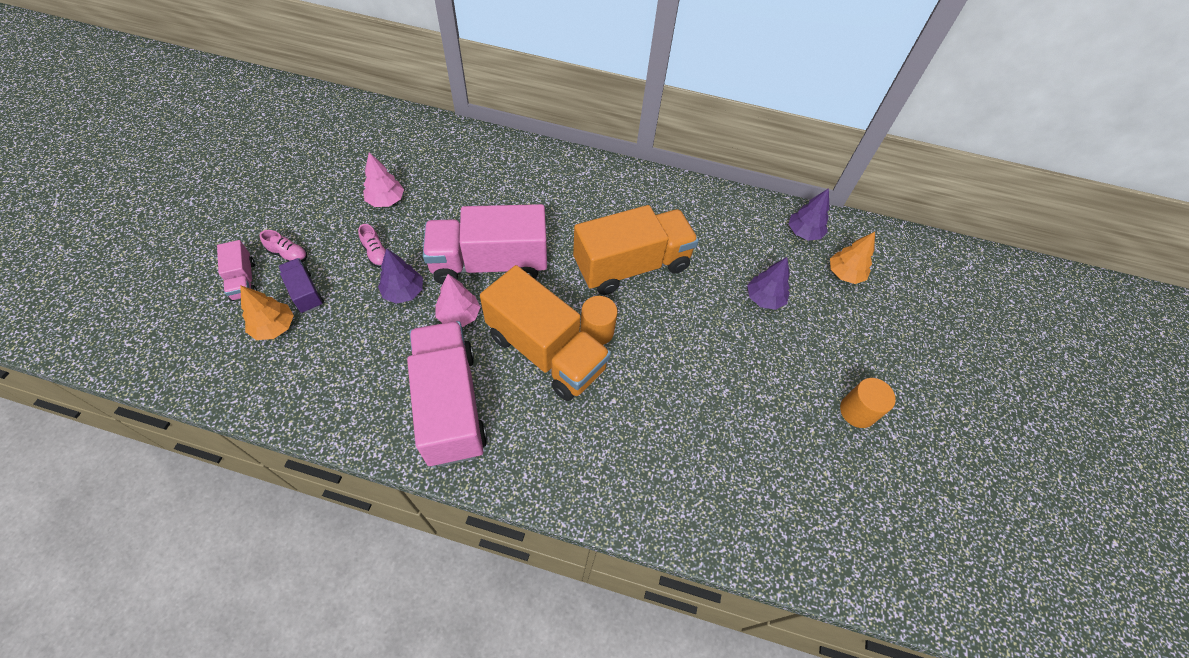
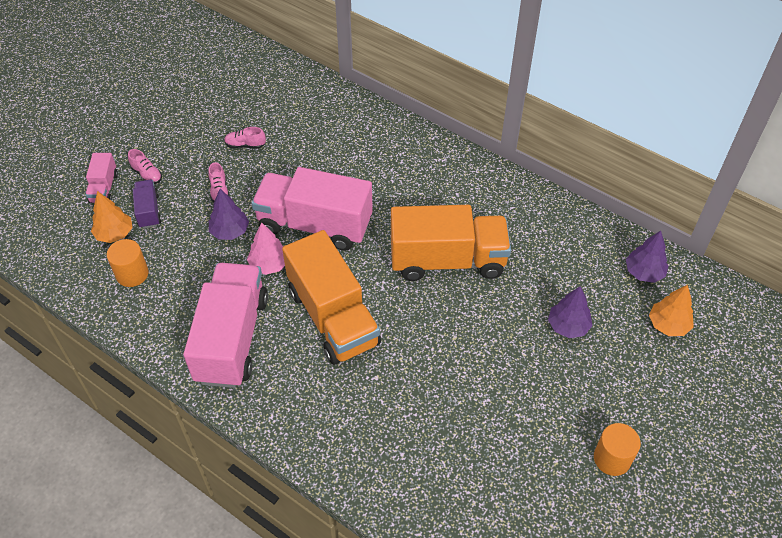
camera: 25 degrees right, 5 degrees down
(386, 200) = (245, 145): pink tree -> pink shoe
(597, 331) = (387, 312): orange cylinder -> orange cylinder (132, 274)

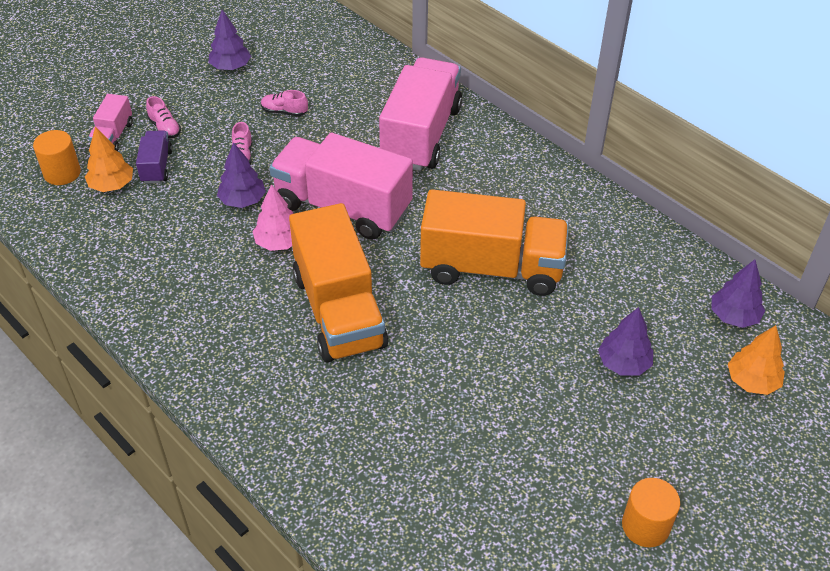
camera: 10 degrees right, 5 degrees down
(132, 274) = (120, 230): orange cylinder -> orange cylinder (62, 173)
(189, 110) = (230, 67): none -> purple tree
(232, 339) = (215, 316): pink truck -> pink truck (421, 135)

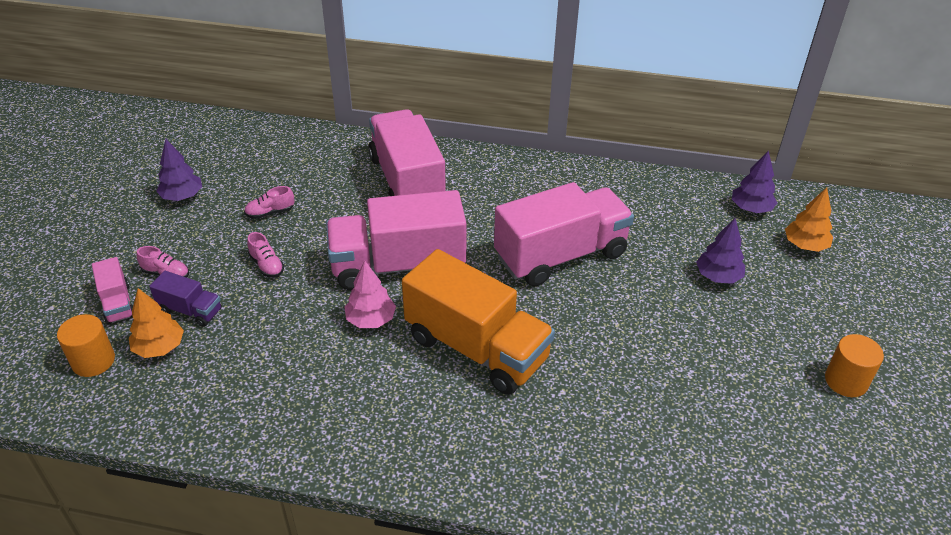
camera: 35 degrees left, 5 degrees down
(156, 166) = (190, 310): purple truck -> purple truck turned 150 degrees clockwise
(243, 201) = (304, 301): purple tree -> none
(491, 268) = (560, 256): orange truck -> pink truck

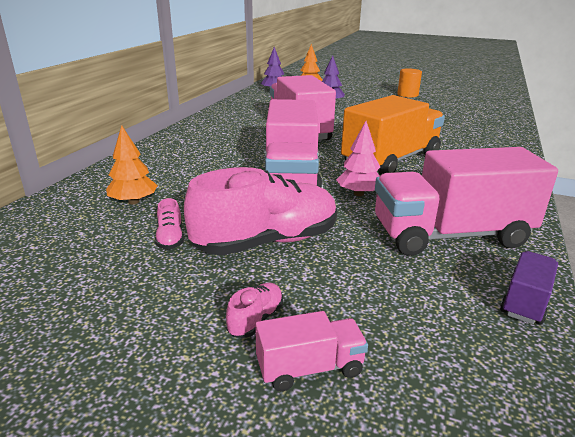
camera: 80 degrees left, 15 degrees down
(93, 361) = (435, 387): orange cylinder -> none
(159, 347) = (401, 319): orange tree -> orange tree (134, 202)
(182, 196) = (78, 310): purple tree -> none
(190, 310) = (334, 295): purple truck -> purple truck (525, 301)
(267, 265) = (267, 242): pink shoe -> pink shoe, size x2.45
(407, 182) = (173, 169): pink truck -> pink truck (450, 235)

